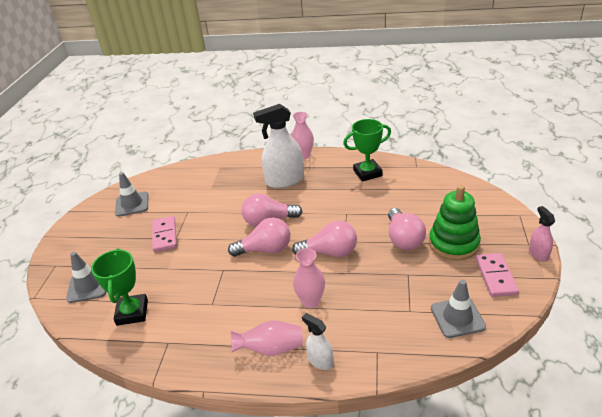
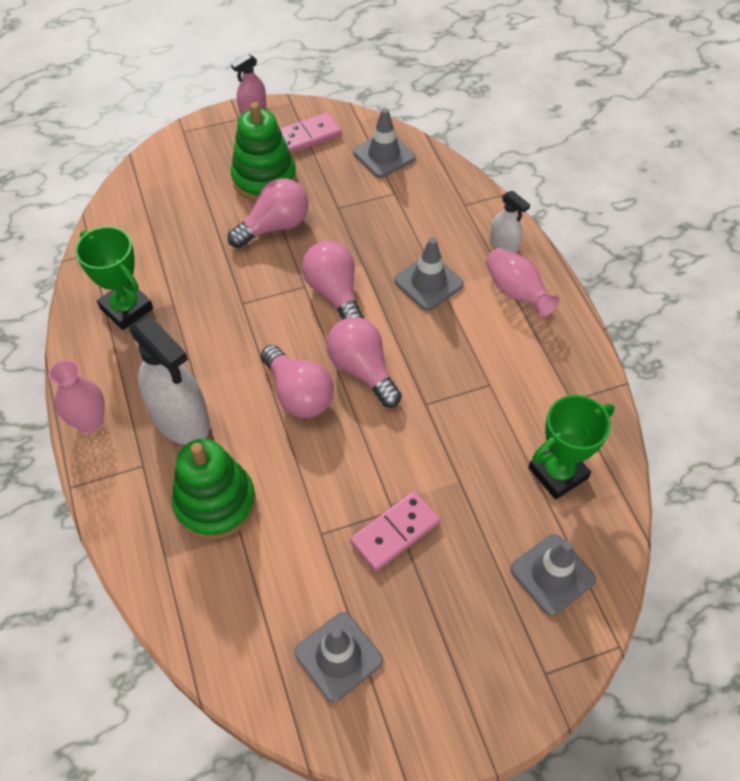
camera: 120 degrees left, 20 degrees up
(231, 184) = (215, 503): none -> green stacking toy
(311, 301) = (428, 282): pink vase -> grey traffic cone
(320, 361) = (503, 245): white spray bottle -> white spray bottle turned 60 degrees counterclockwise

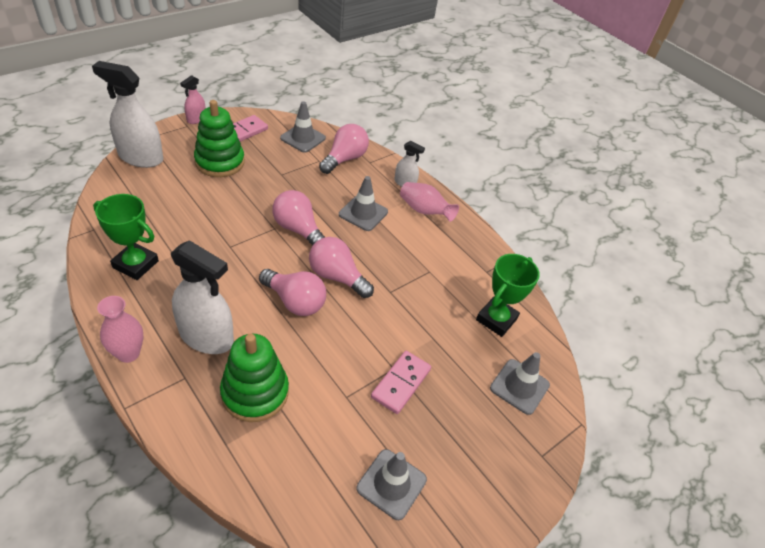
camera: 25 degrees left, 10 degrees down
(169, 160) = (140, 157): none -> white spray bottle
(274, 226) = (238, 192): pink light bulb -> pink light bulb (344, 159)

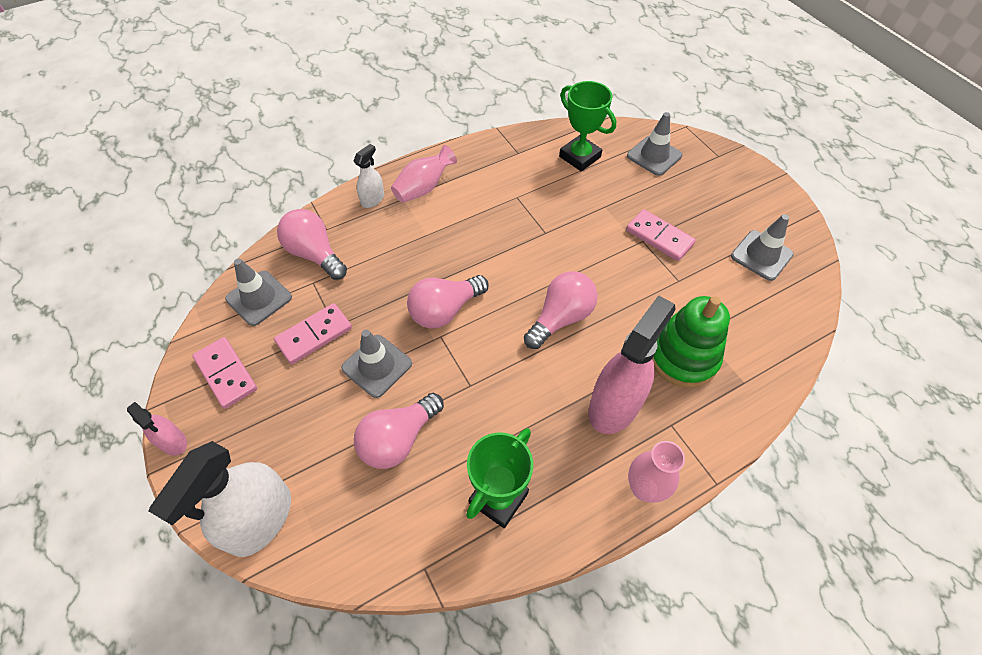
camera: 75 degrees left, 10 degrees up
(206, 336) = (614, 405): white spray bottle -> pink spray bottle
(220, 162) = (294, 403): green stacking toy -> none
(273, 165) = (314, 335): none -> pink domino
(337, 277) = (524, 277): pink light bulb -> pink light bulb (398, 439)
(363, 213) = (422, 244): grey traffic cone -> grey traffic cone (377, 366)

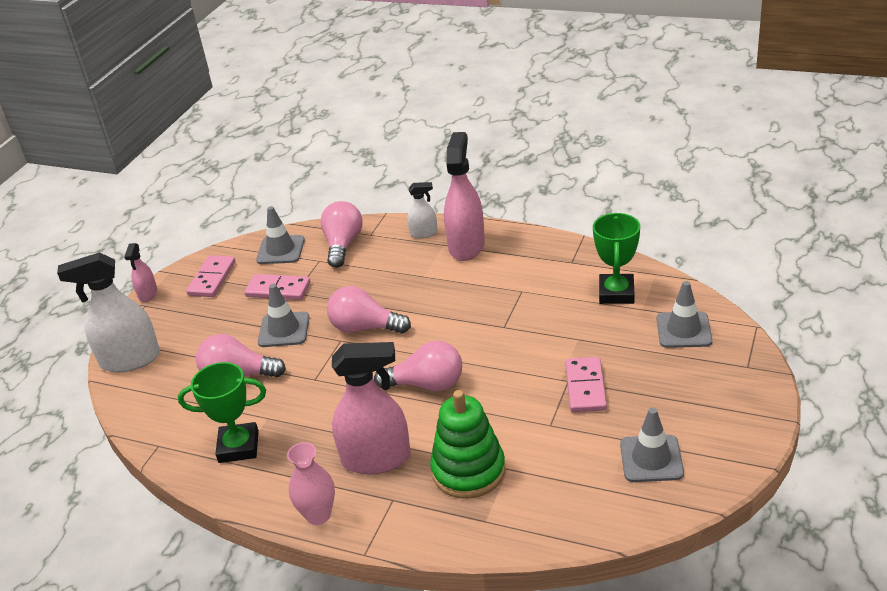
camera: 55 degrees right, 20 degrees down
(423, 188) = (466, 246): pink vase -> pink spray bottle

